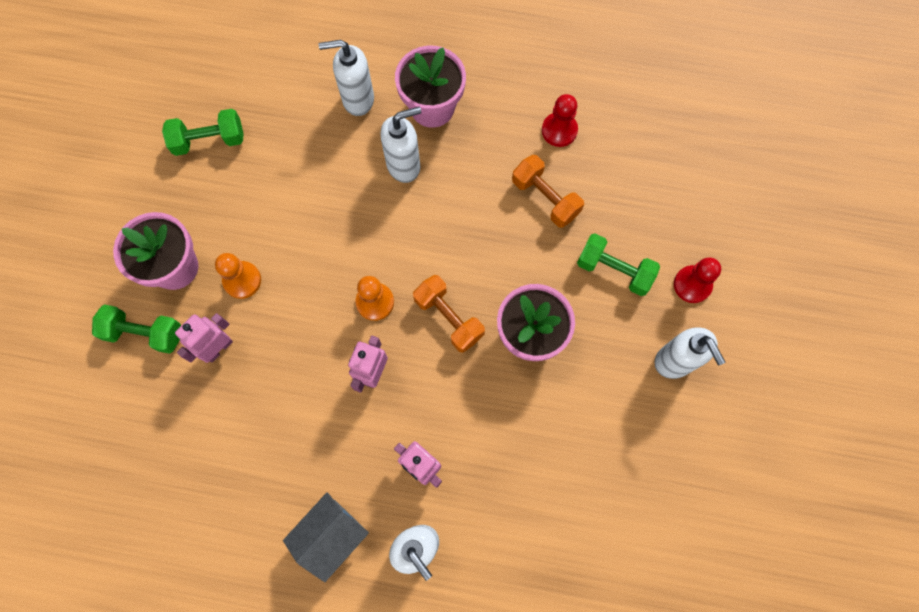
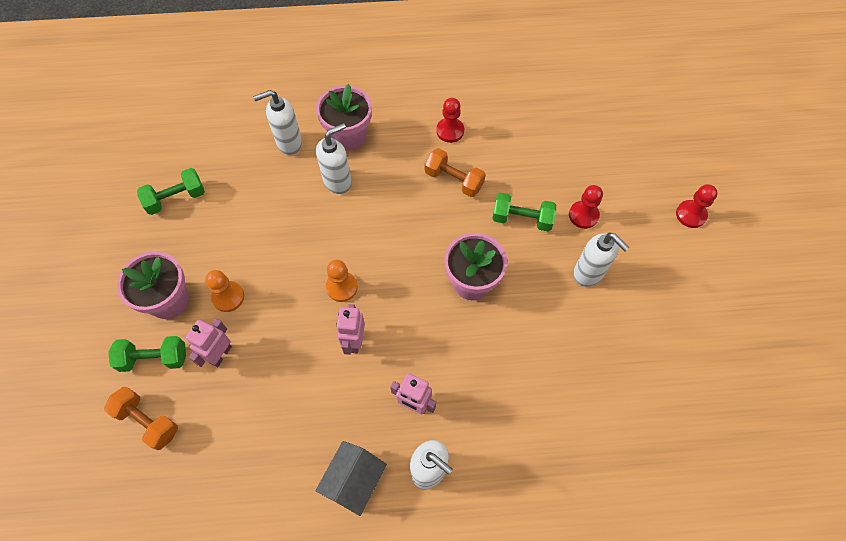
camera: 15 degrees left, 10 degrees down
(449, 318) = (404, 284): orange dumbbell -> orange dumbbell (148, 421)
(828, 318) = (691, 215): none -> red pawn

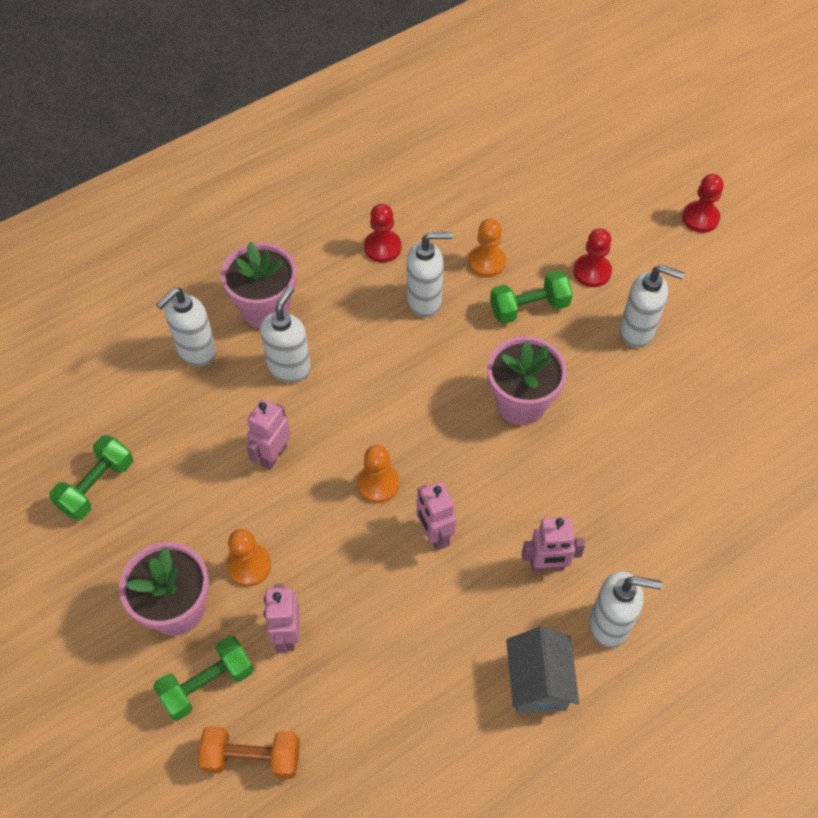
camera: 30 degrees left, 5 degrees down
(290, 234) = (273, 455): none -> pink robot
(454, 180) = (425, 301): orange dumbbell -> white soap dispenser
(513, 173) = (487, 262): none -> orange pawn

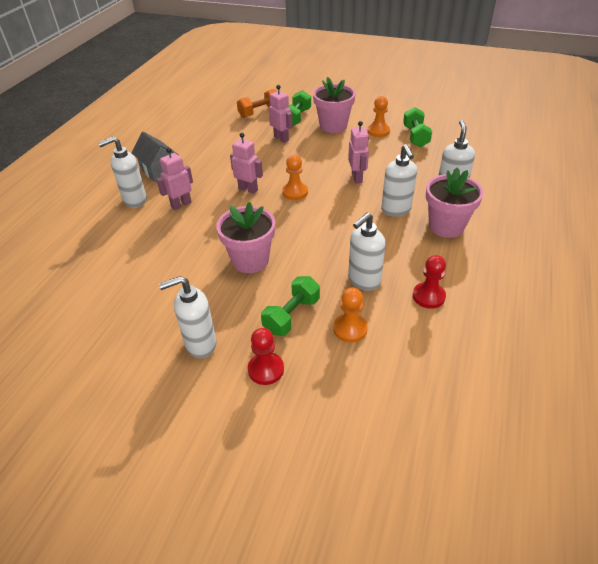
camera: 145 degrees right, 15 degrees down
(249, 565) = (320, 146): orange pawn -> orange pawn (378, 131)
(700, 218) = (198, 488): red pawn -> none

